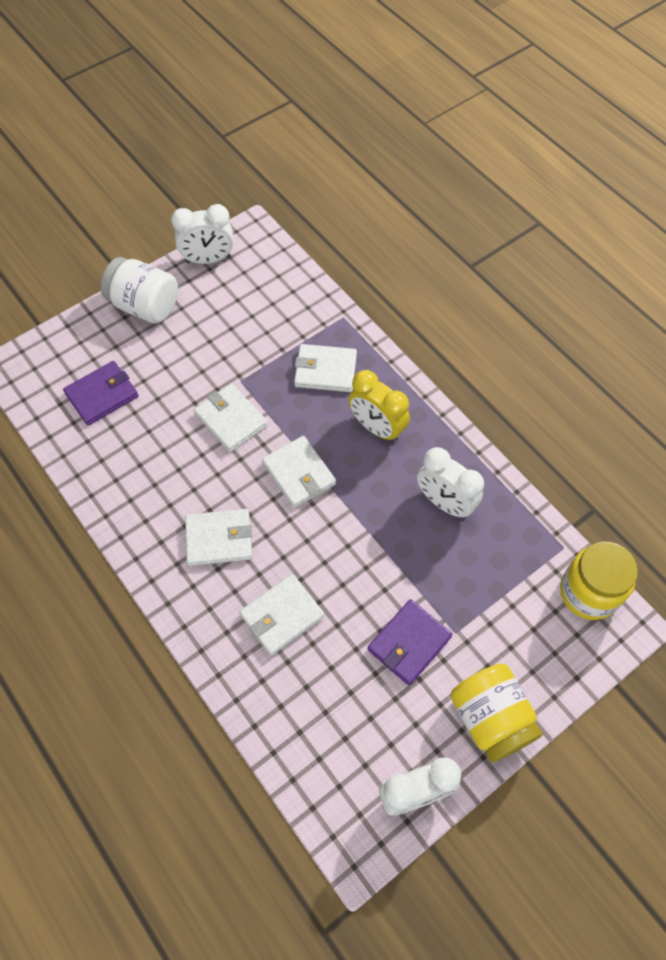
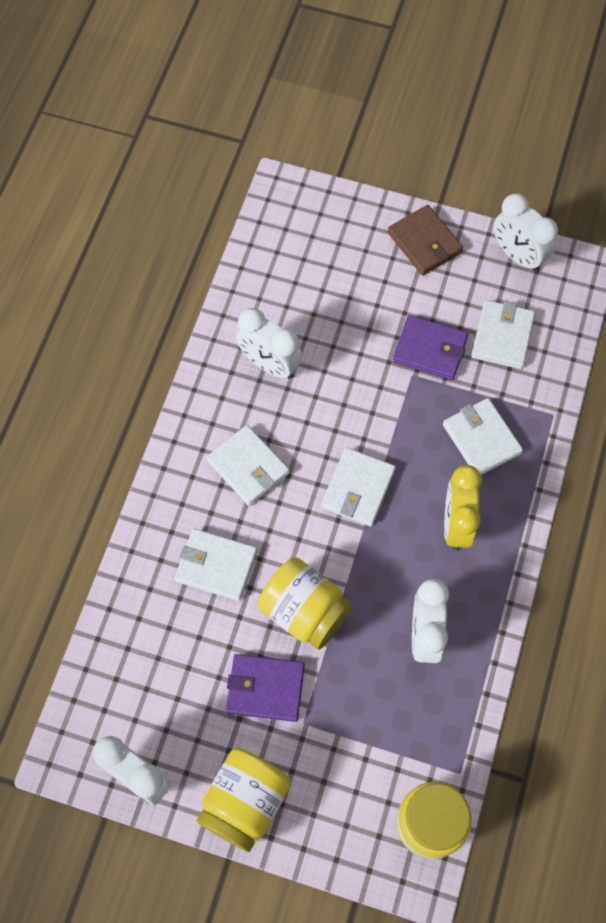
camera: 55 degrees right, 5 degrees up
(102, 395) = (310, 277): purple wallet -> purple wallet (430, 349)
(145, 306) = (424, 242): white jar -> brown wallet
(148, 468) = (270, 364): none -> white clock
(231, 419) = (367, 395): white wallet -> white wallet (502, 336)
(367, 574) = (304, 611): none -> yellow jar

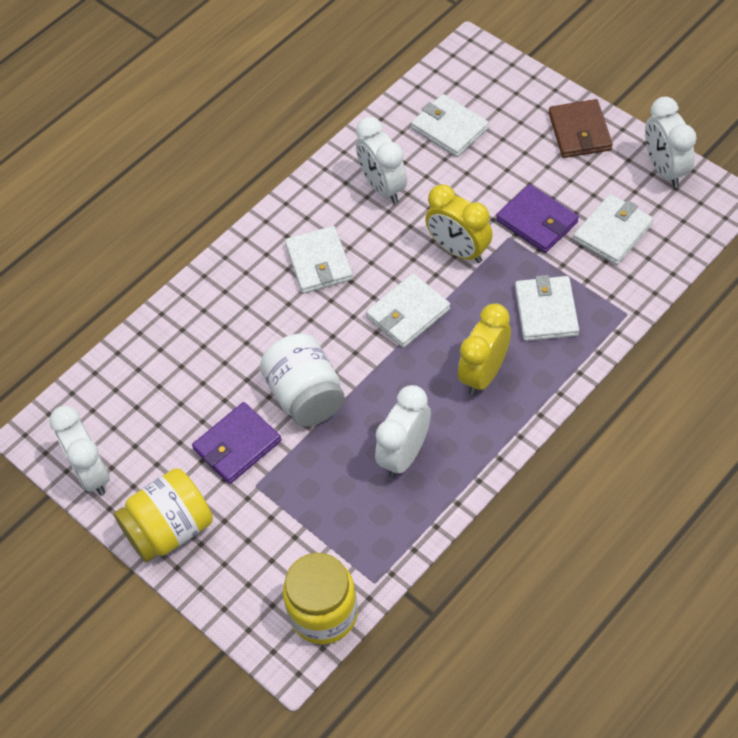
camera: 30 degrees right, 10 degrees down
(216, 566) = (248, 331): white wallet -> white wallet (449, 128)
(265, 689) = (237, 445): purple wallet -> purple wallet turned 75 degrees counterclockwise
(304, 611) = (306, 396): yellow jar -> white jar
(373, 406) = (458, 250): none -> yellow clock

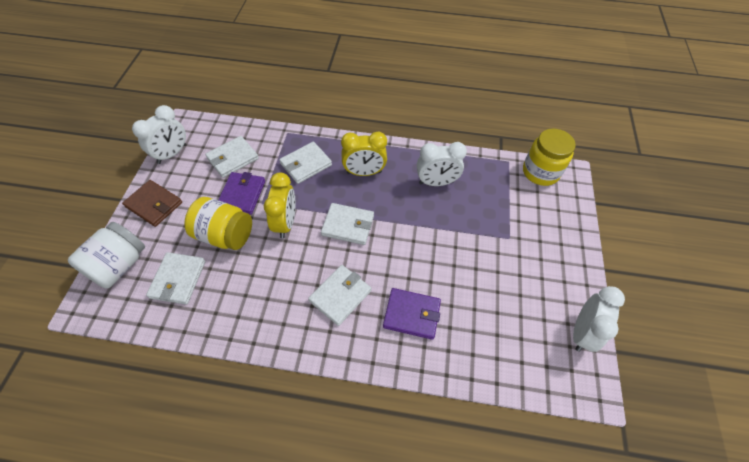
camera: 130 degrees left, 0 degrees up
(170, 529) = (569, 264): yellow jar -> yellow jar (225, 235)
(237, 445) = (495, 262): purple wallet -> purple wallet (411, 314)
(306, 396) = (439, 246): white jar -> white jar (119, 265)
(383, 187) = (253, 293): white clock -> none
(579, 132) = (154, 204): brown wallet -> brown wallet turned 75 degrees clockwise
(612, 232) = (233, 158): white wallet -> white wallet turned 45 degrees counterclockwise

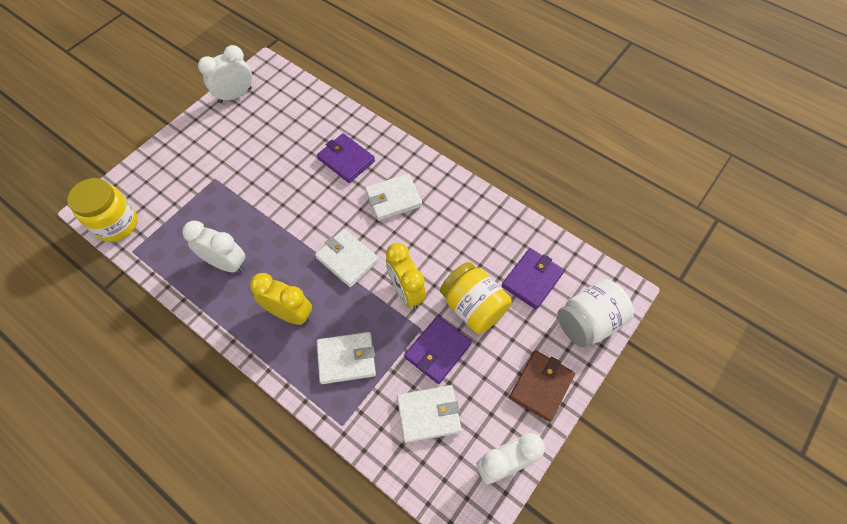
camera: 150 degrees left, 5 degrees up
(154, 204) = (541, 386): brown wallet -> brown wallet turned 60 degrees clockwise
(178, 279) = (532, 279): white wallet -> purple wallet
(285, 223) = (406, 291): yellow clock -> yellow clock turned 60 degrees counterclockwise

